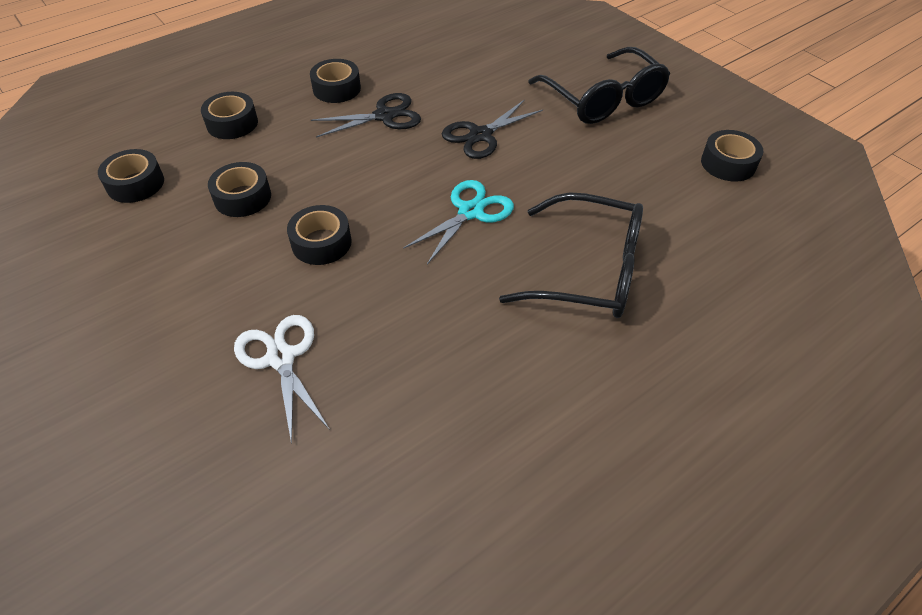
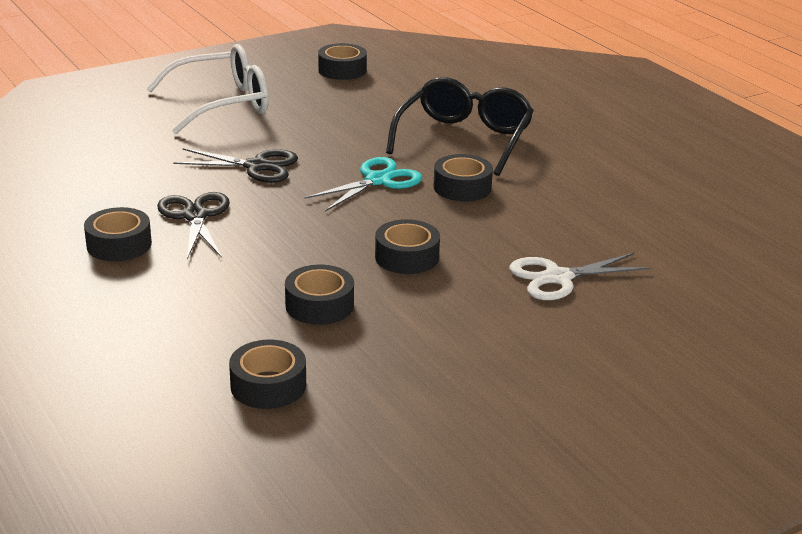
camera: 85 degrees left, 20 degrees down
(232, 123) = (161, 318): black tape -> black tape (462, 187)
(470, 212) = (378, 180): turquoise scissors -> turquoise scissors turned 90 degrees clockwise
(480, 135) = (256, 166): black scissors -> black scissors turned 45 degrees counterclockwise
(603, 100) = (223, 104): black glasses -> white glasses

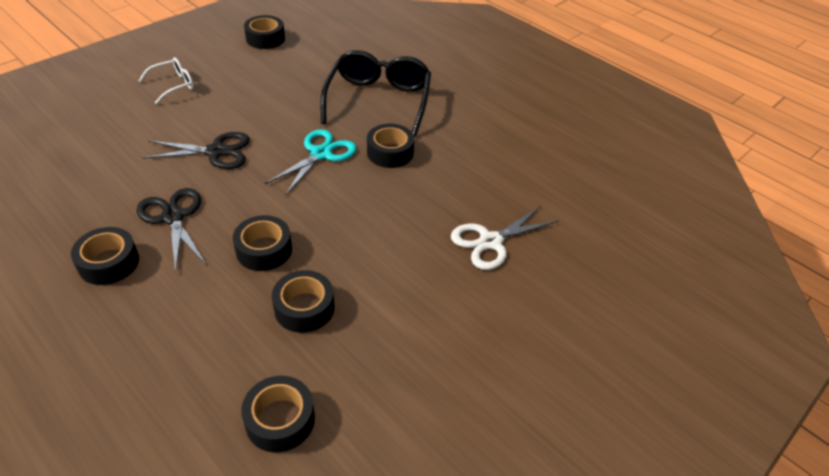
camera: 15 degrees left, 15 degrees up
(223, 104) = (173, 85): white glasses -> white glasses, size x0.51
(407, 257) = (365, 237): black tape -> black tape (264, 250)

